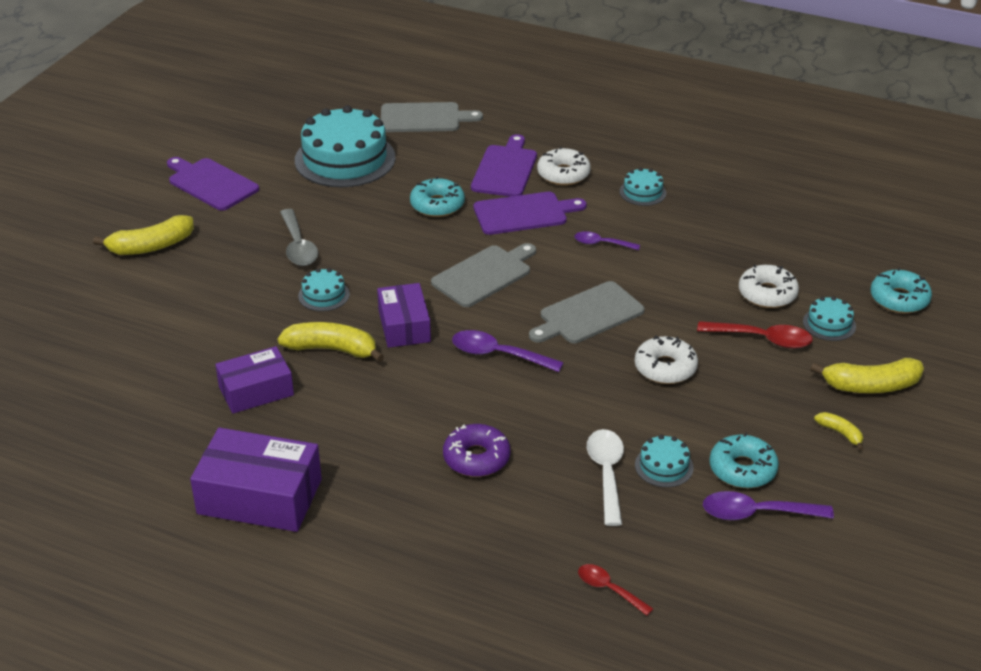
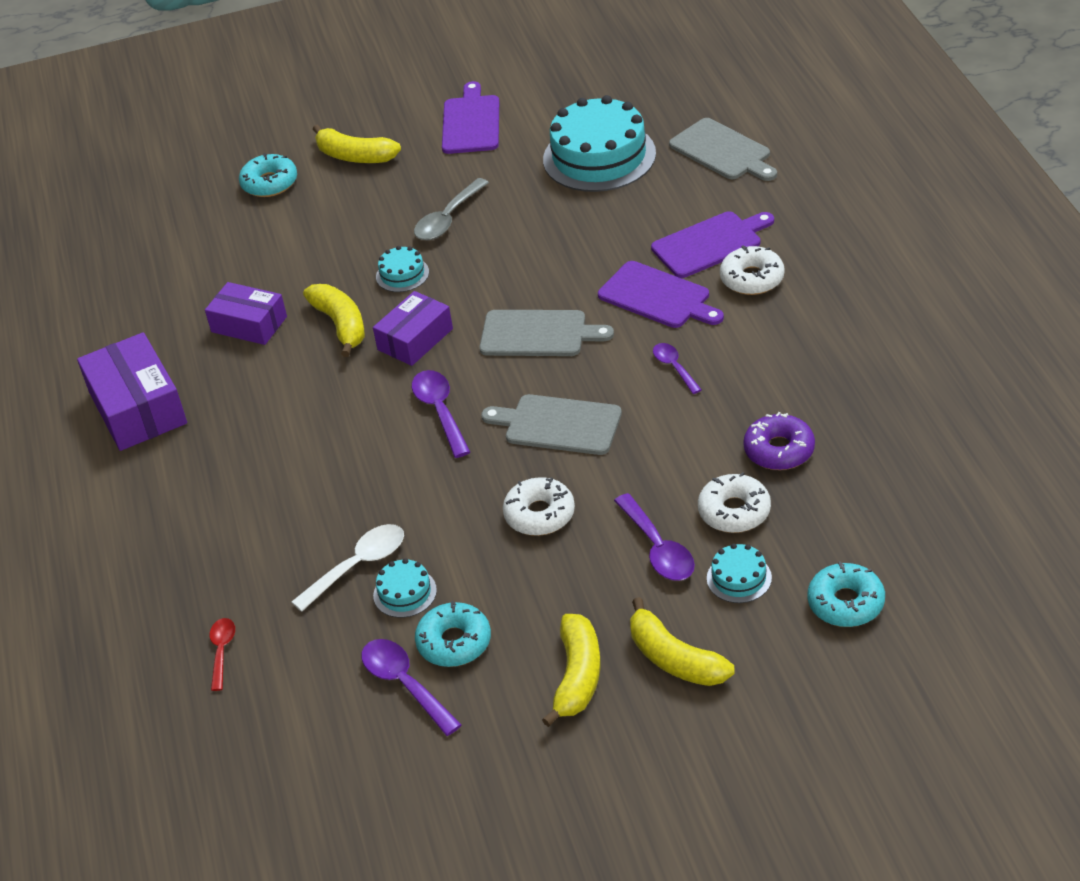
camera: 55 degrees right, 5 degrees up
(437, 205) = (602, 245): turquoise donut -> turquoise donut (269, 183)
(476, 458) = (297, 484): purple donut -> purple donut (779, 450)
(642, 192) = (792, 340): turquoise cake -> none
(762, 339) = (658, 548): red spoon -> purple spoon
(840, 433) = (577, 677): yellow banana -> yellow banana, size x1.93

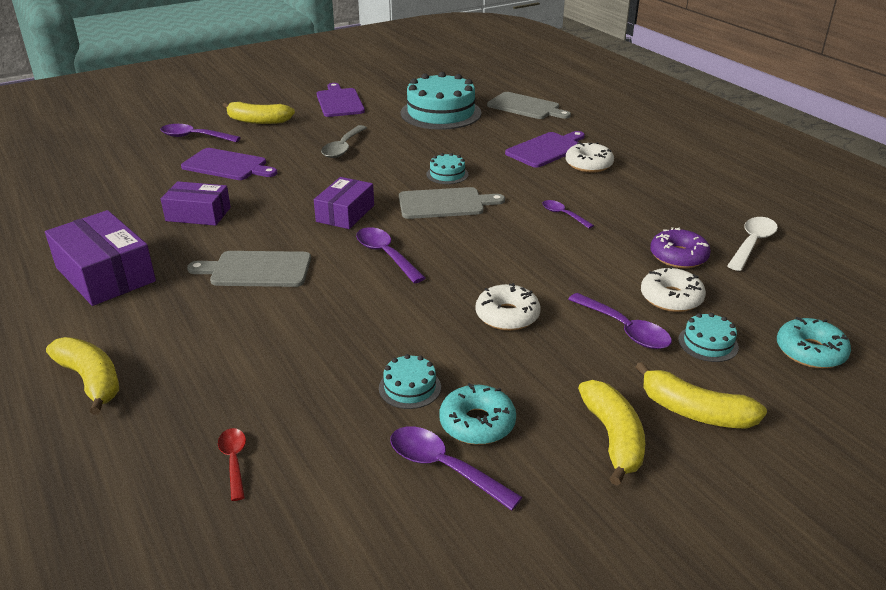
camera: 20 degrees left, 10 degrees down
(269, 183) = (194, 137): turquoise donut -> purple spoon
(341, 325) = (279, 209): yellow banana -> yellow banana (91, 381)
(358, 566) = (355, 370): white spoon -> white spoon (752, 243)
(402, 274) = (319, 178): turquoise cake -> turquoise cake (447, 174)
(558, 425) = (491, 255): grey cutting board -> grey cutting board (257, 270)
(657, 297) = (525, 178): purple cutting board -> purple cutting board (227, 165)

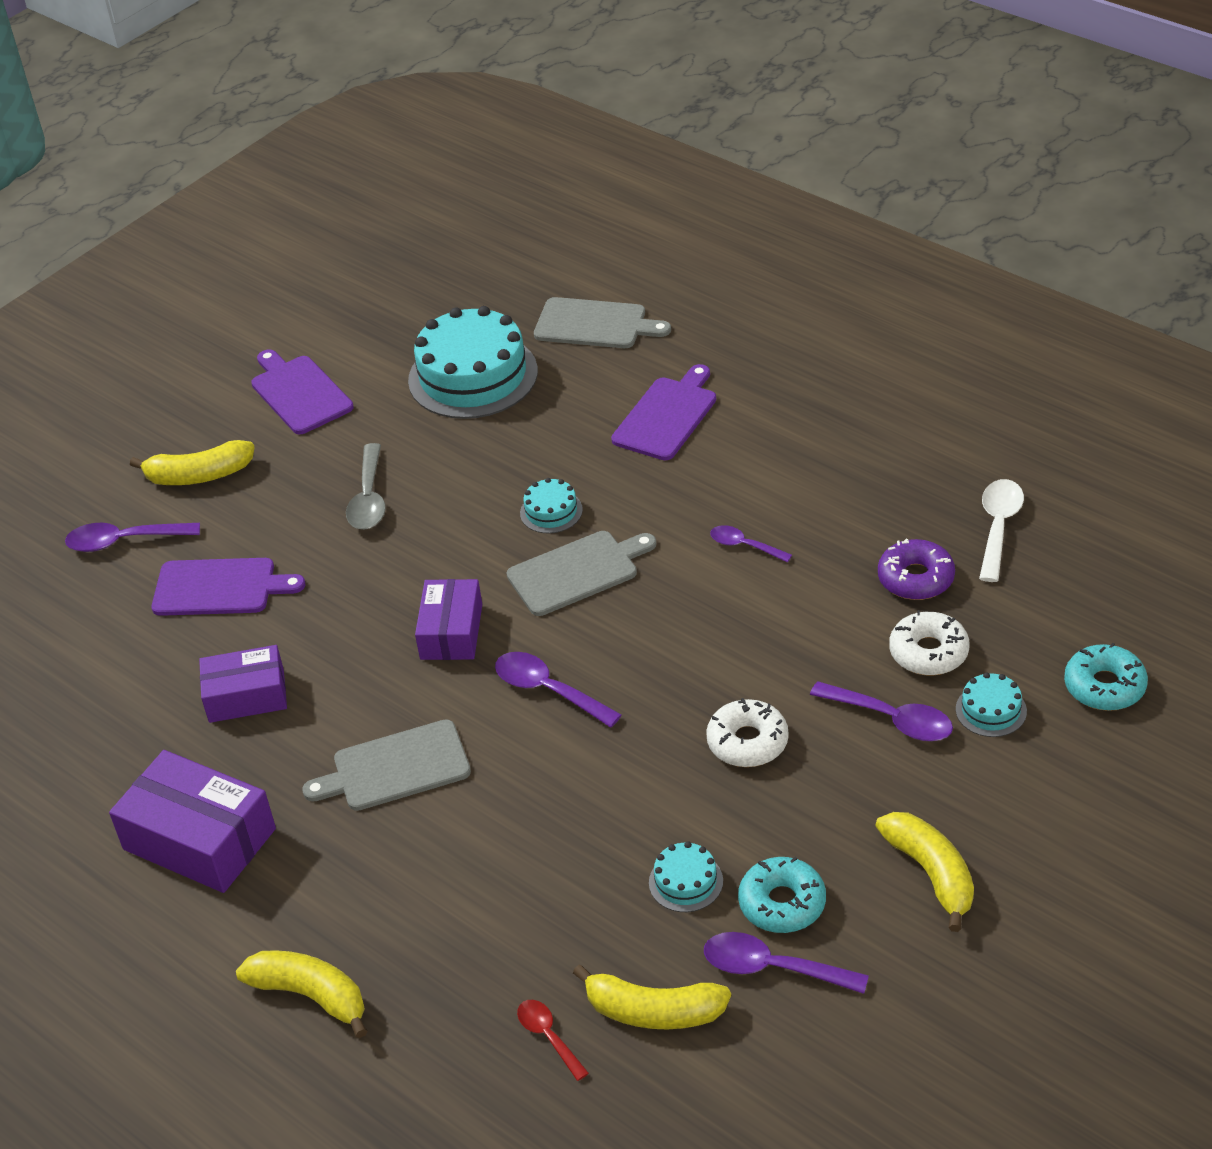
camera: 15 degrees left, 10 degrees up
(588, 164) = (739, 432): white donut -> none
(694, 411) = (1004, 811): yellow banana -> yellow banana (653, 1011)

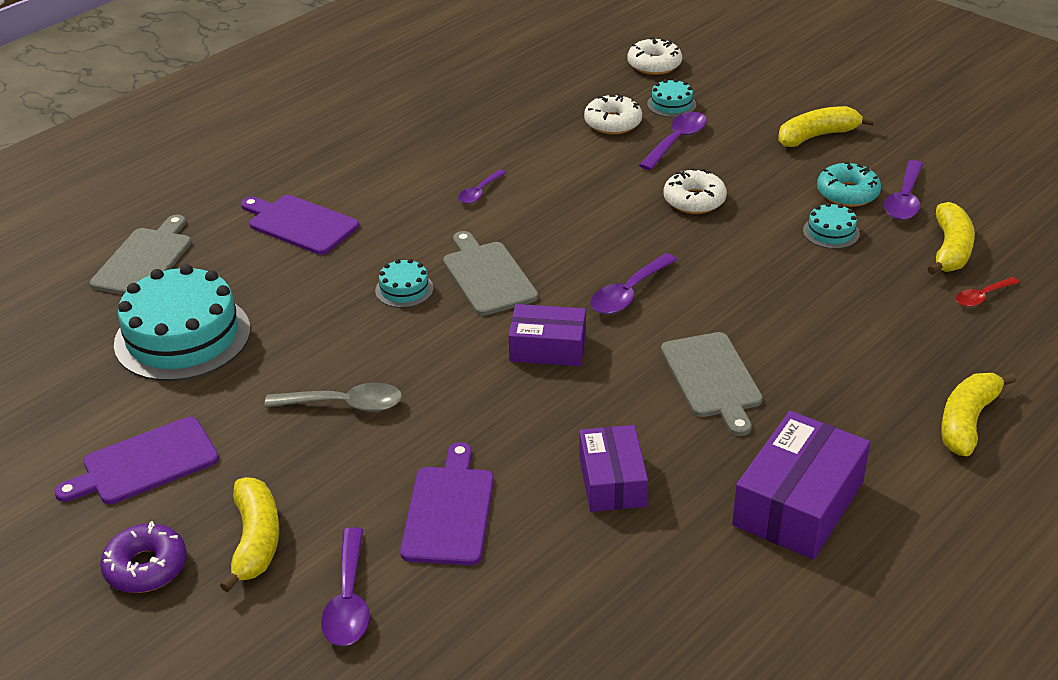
camera: 90 degrees left, 5 degrees down
(916, 578) = (536, 122): purple donut -> purple donut (146, 567)
(998, 527) = (491, 88): white spoon -> none
(1104, 686) = (654, 64): turquoise donut -> white donut

